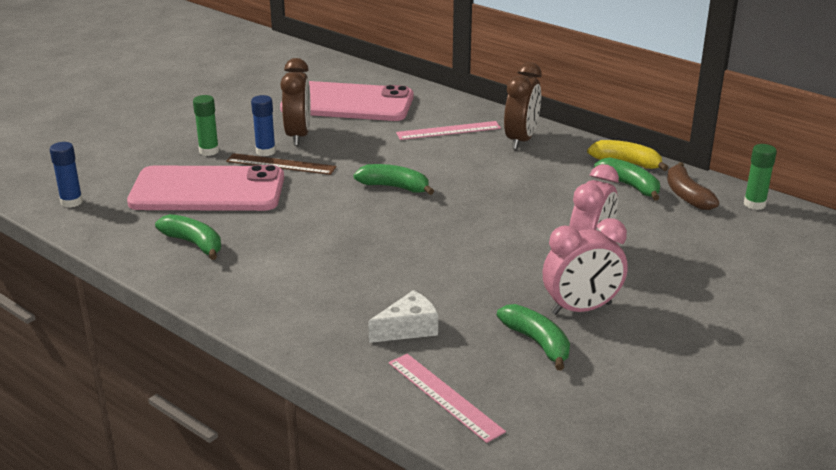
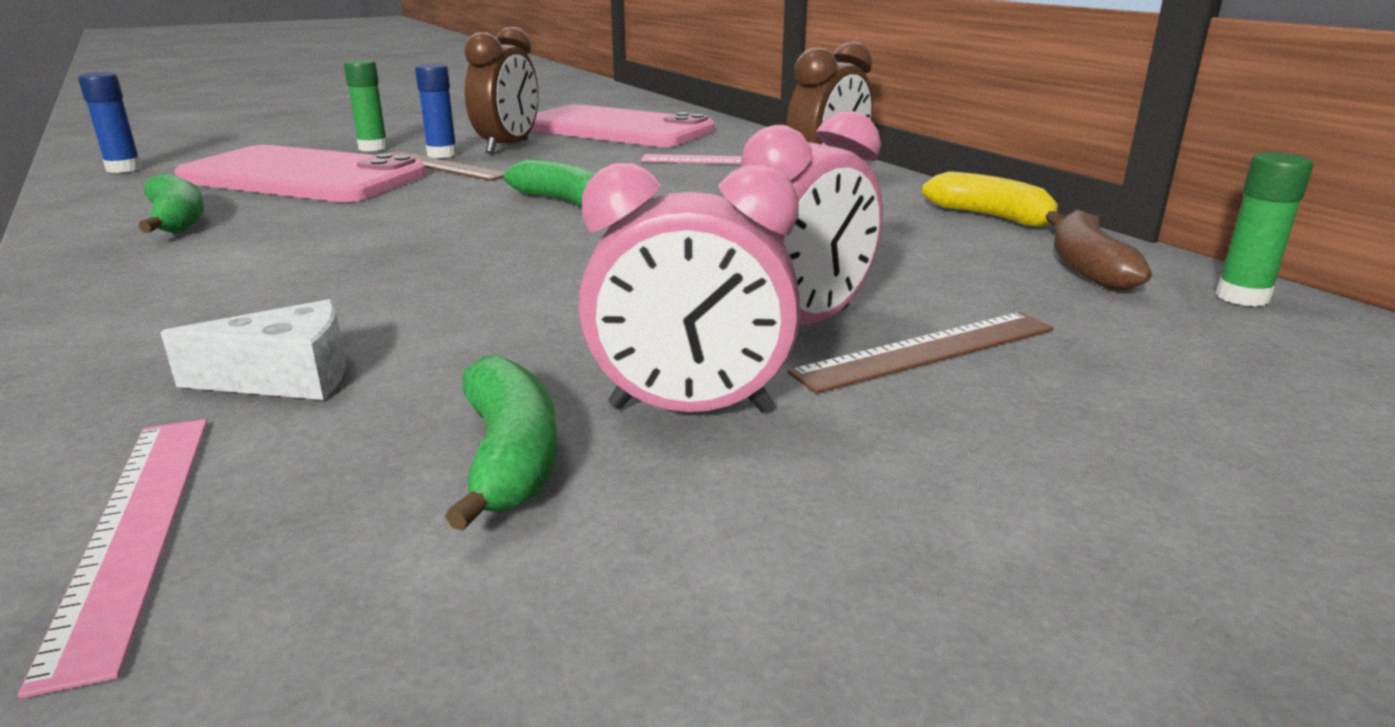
camera: 20 degrees right, 5 degrees down
(630, 186) = (976, 243): green banana -> none
(648, 261) = (927, 351): none -> brown ruler

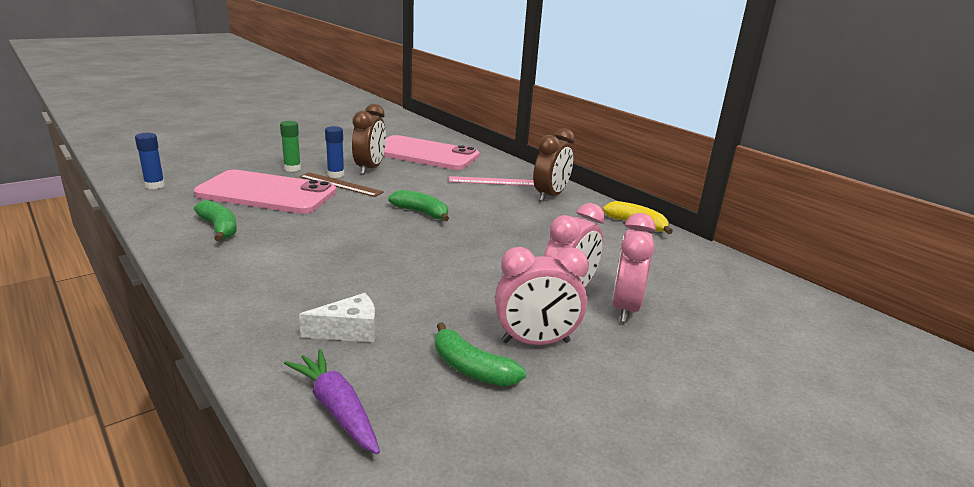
camera: 10 degrees left, 0 degrees up
(134, 530) = (336, 409): pink ruler -> purple carrot
(509, 457) = (471, 368): green banana -> green banana turned 150 degrees clockwise
(927, 351) = (624, 308): brown ruler -> pink clock
(1088, 267) = (684, 257): brown banana -> none
(1242, 297) = (750, 274): green glue stick -> none

